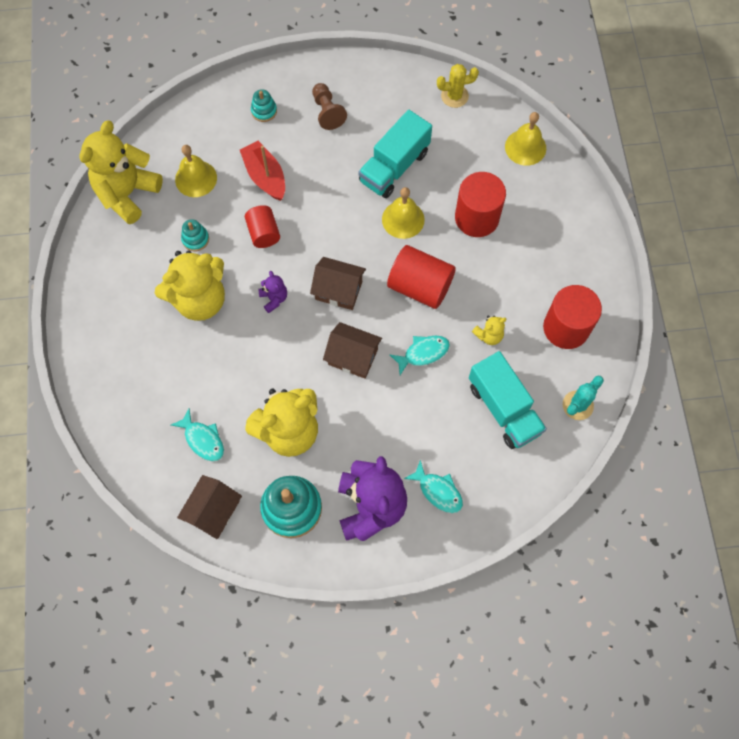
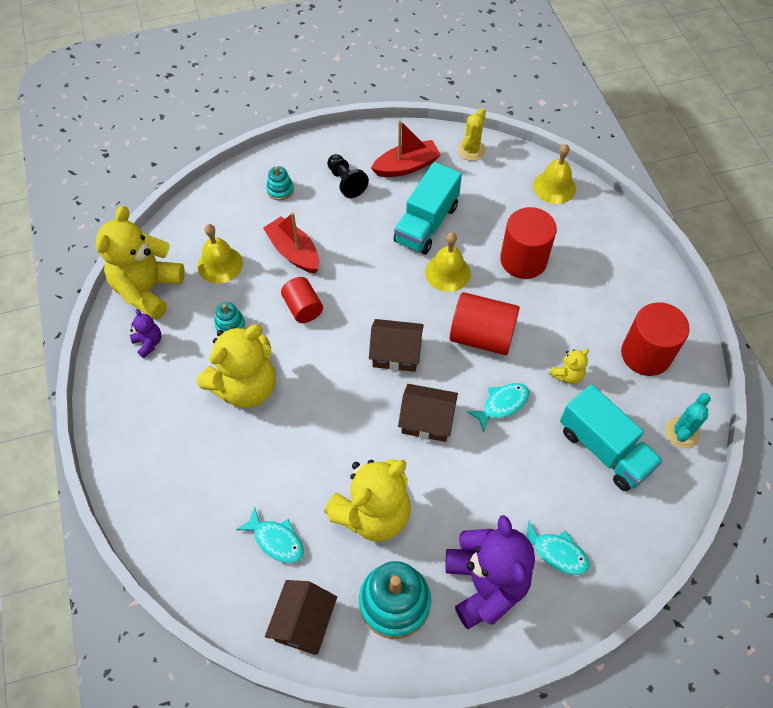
camera: 10 degrees left, 10 degrees down
(274, 298) = (327, 373): purple teddy bear -> purple teddy bear (148, 343)
(327, 112) = (346, 182): brown pawn -> black pawn
(388, 104) = (406, 166): none -> red boat
(454, 96) = (471, 150): yellow cactus -> yellow cactus turned 45 degrees counterclockwise

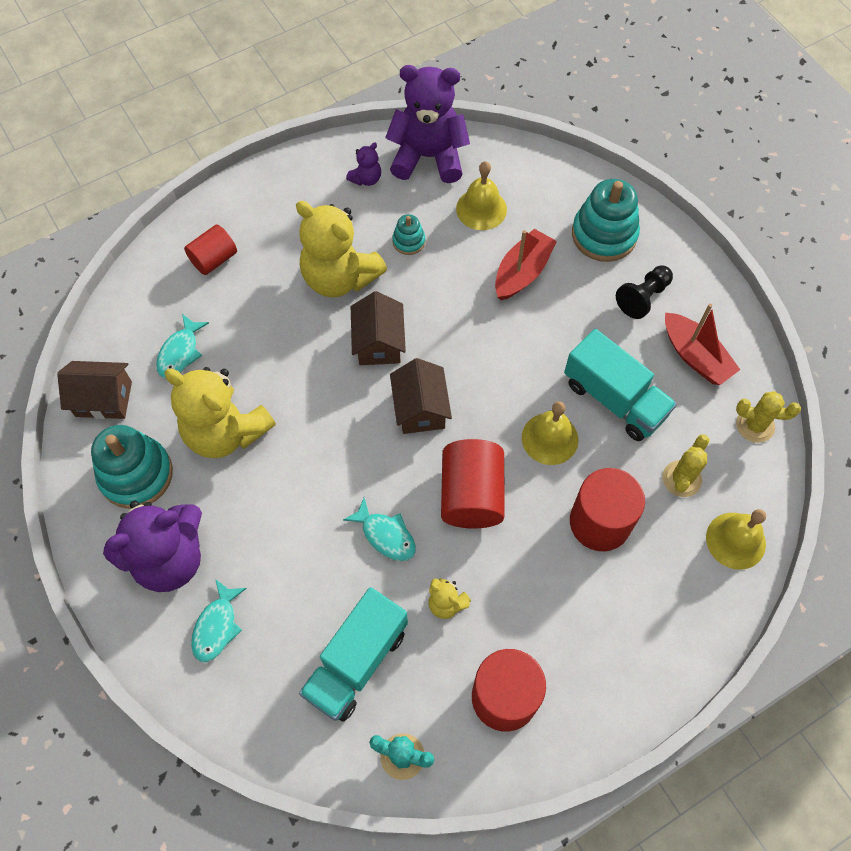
camera: 75 degrees right, 5 degrees up
(148, 290) = (428, 157): yellow teddy bear -> purple teddy bear
(280, 190) = (604, 235): turquoise stacking toy -> turquoise stacking toy, size x2.01
(303, 308) = (451, 302): red cylinder -> red cylinder (214, 259)
(426, 223) = (614, 399): turquoise truck -> turquoise truck turned 150 degrees counterclockwise
(427, 420) = (344, 459): brown house -> brown house (379, 343)
(501, 203) = (681, 479): none -> yellow cactus

